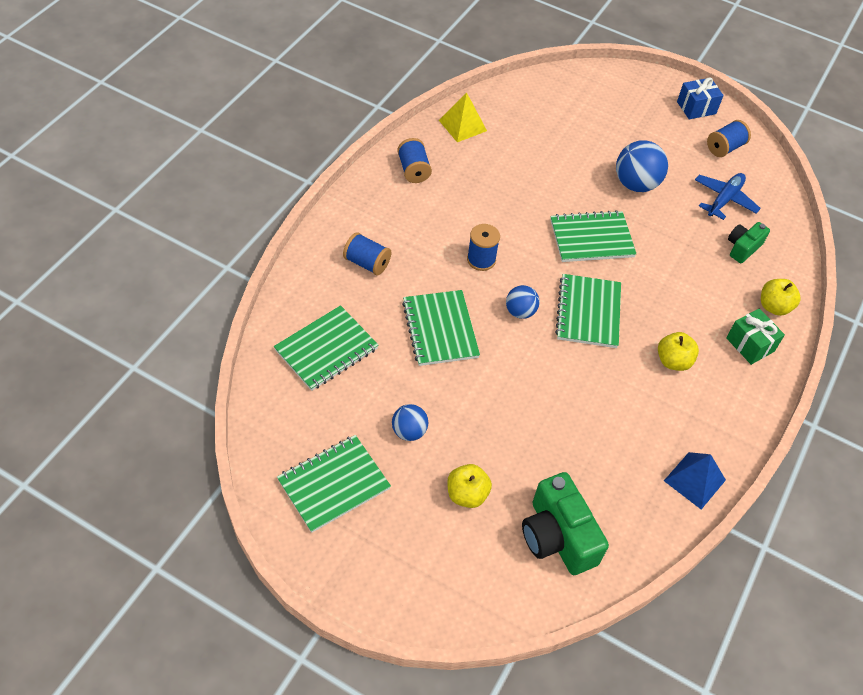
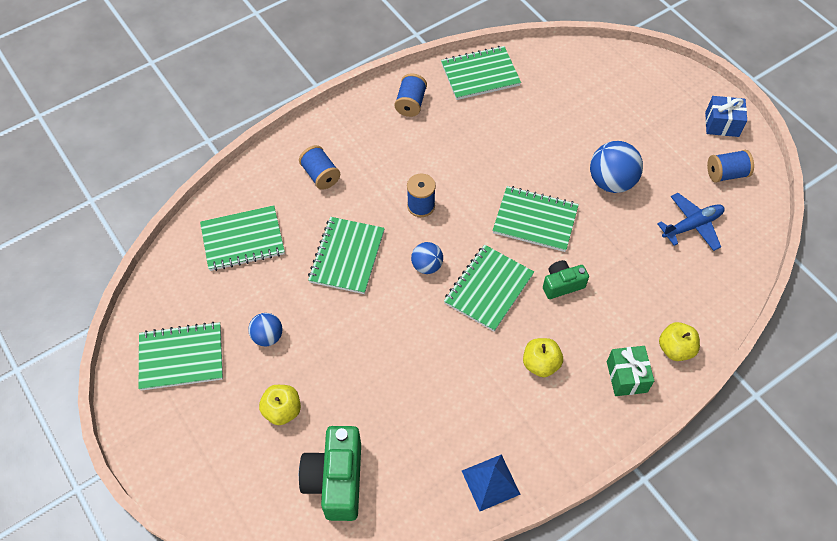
camera: 30 degrees right, 5 degrees up
(462, 125) = (480, 74): yellow pyramid -> green notebook
(742, 248) = (680, 280): green camera -> green camera (562, 284)

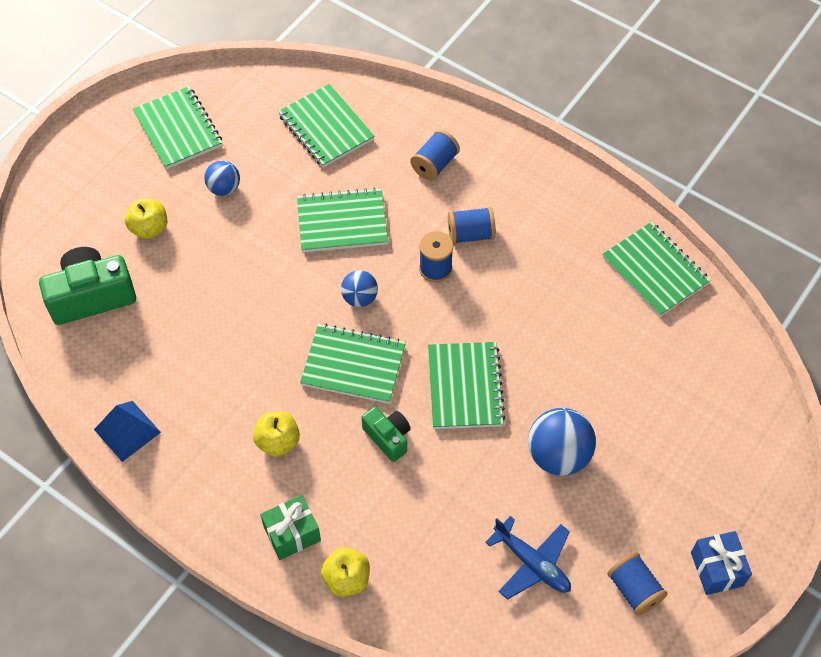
camera: 70 degrees right, 0 degrees up
(410, 103) = (574, 214): blue spool -> blue spool (470, 234)

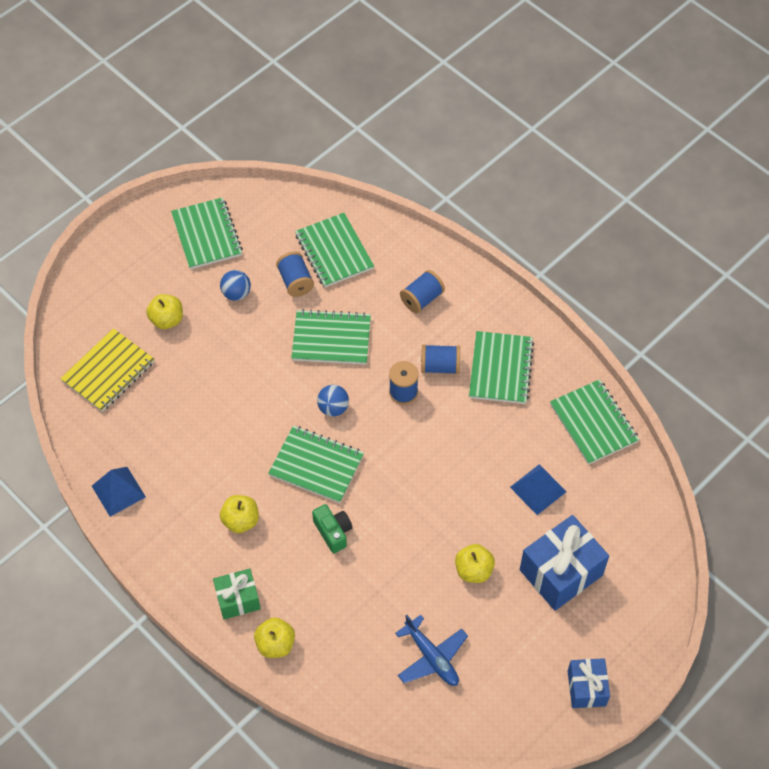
camera: 10 degrees right, 0 degrees up
(91, 296) = (108, 372): green camera -> yellow notebook
(465, 387) = (407, 499): green notebook -> green notebook (501, 369)
(558, 455) = (473, 570): blue ball -> yellow apple
(610, 352) = (538, 489): none -> blue pyramid
(634, 589) = (512, 693): blue spool -> blue spool (295, 281)
(657, 441) = (561, 572): none -> blue gift

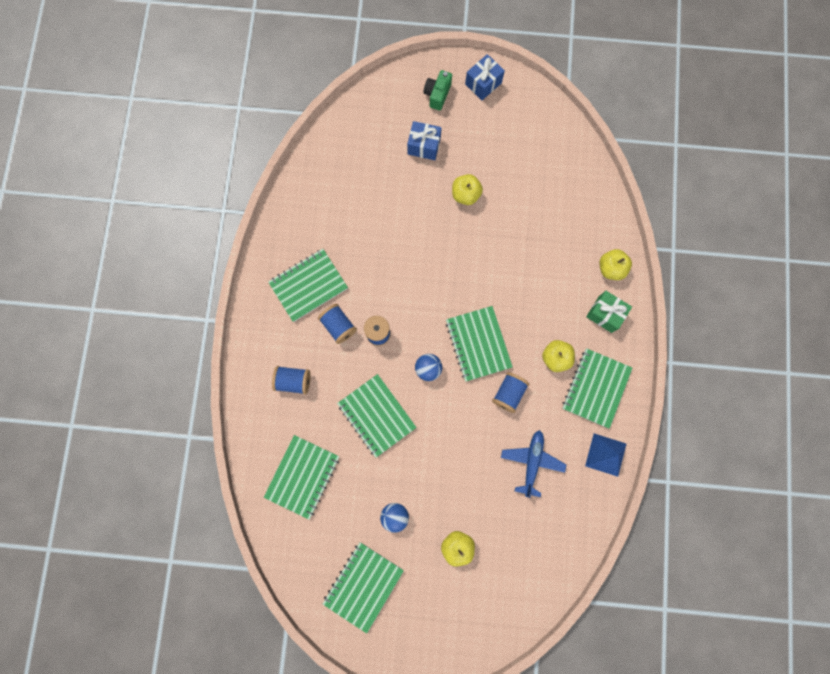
camera: 130 degrees left, 20 degrees up
(108, 372) = (531, 548): yellow notebook -> none
(295, 281) = (350, 482): blue spool -> blue spool (508, 393)
(333, 532) = (513, 295): green camera -> green camera (437, 94)
(431, 657) = (539, 177): blue plane -> blue plane (532, 462)
(538, 489) = (379, 198): blue pyramid -> none
(561, 572) = (424, 146): blue gift -> blue gift, size x0.59
(593, 423) = (303, 199): green notebook -> green notebook (595, 388)

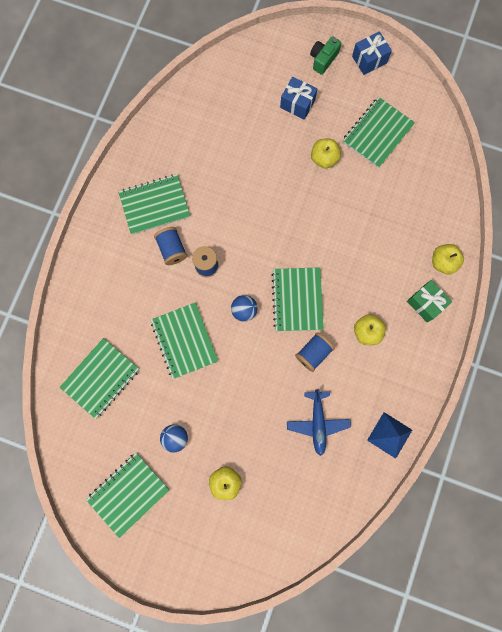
camera: 15 degrees right, 0 degrees up
(293, 381) = (117, 289): blue spool -> none
(532, 462) = (317, 423): blue plane -> blue plane turned 150 degrees clockwise
(595, 388) = (397, 370): green notebook -> green notebook (377, 133)

